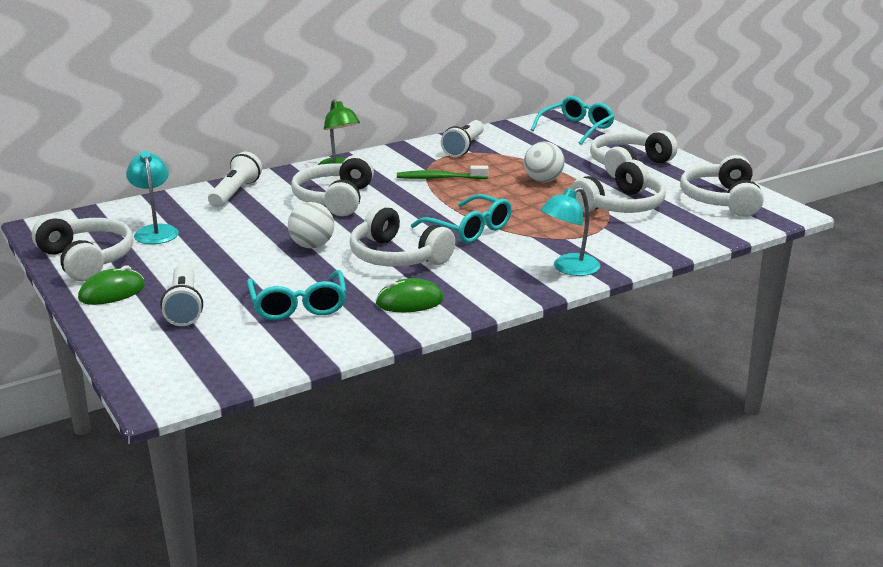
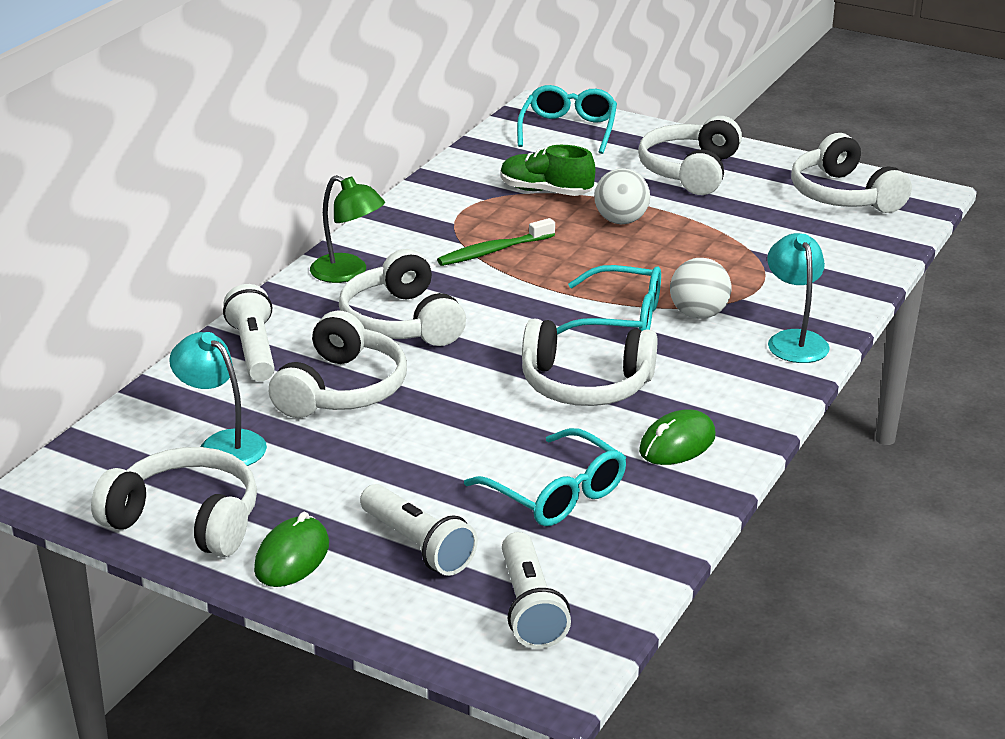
camera: 30 degrees left, 5 degrees up
(312, 246) = (462, 401): white ball -> white ball (698, 314)
(464, 147) = (466, 195): white flashlight -> white flashlight (529, 607)
(516, 156) = (545, 191): none -> green shoe
(569, 269) = (794, 340): turquoise lamp -> turquoise lamp turned 150 degrees clockwise
(620, 206) = (748, 234): white headphones -> white headphones (342, 389)

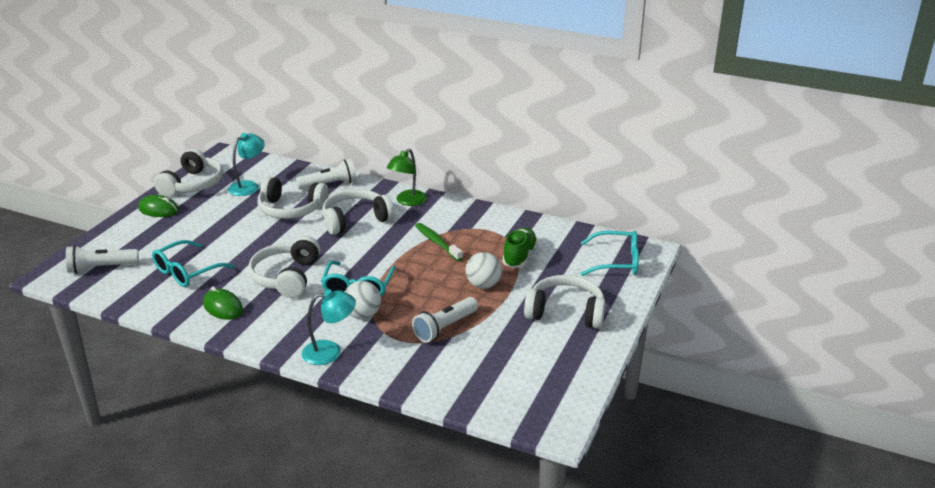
camera: 85 degrees right, 0 degrees up
(418, 545) = (157, 238): white flashlight -> white flashlight (445, 328)
(843, 195) = (543, 383): white headphones -> none

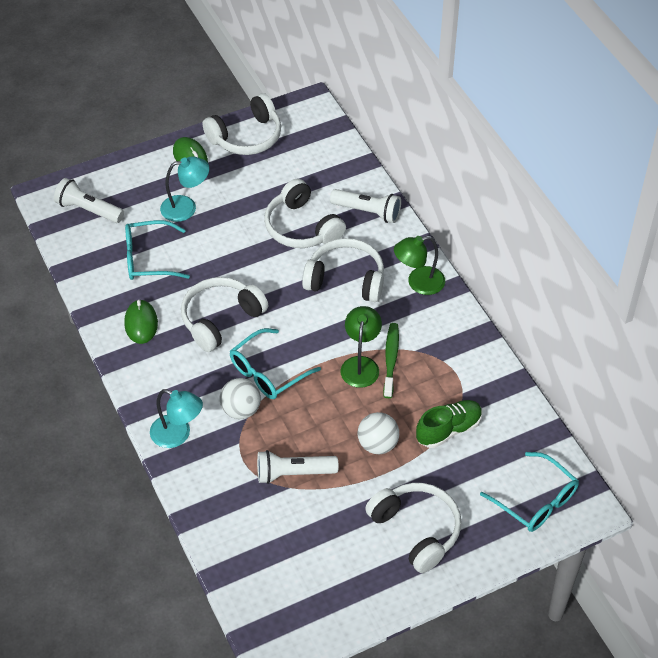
camera: 40 degrees right, 20 degrees up
(248, 186) = (293, 169): turquoise lamp -> turquoise lamp (186, 207)
(420, 254) = (361, 364): none -> green lamp

